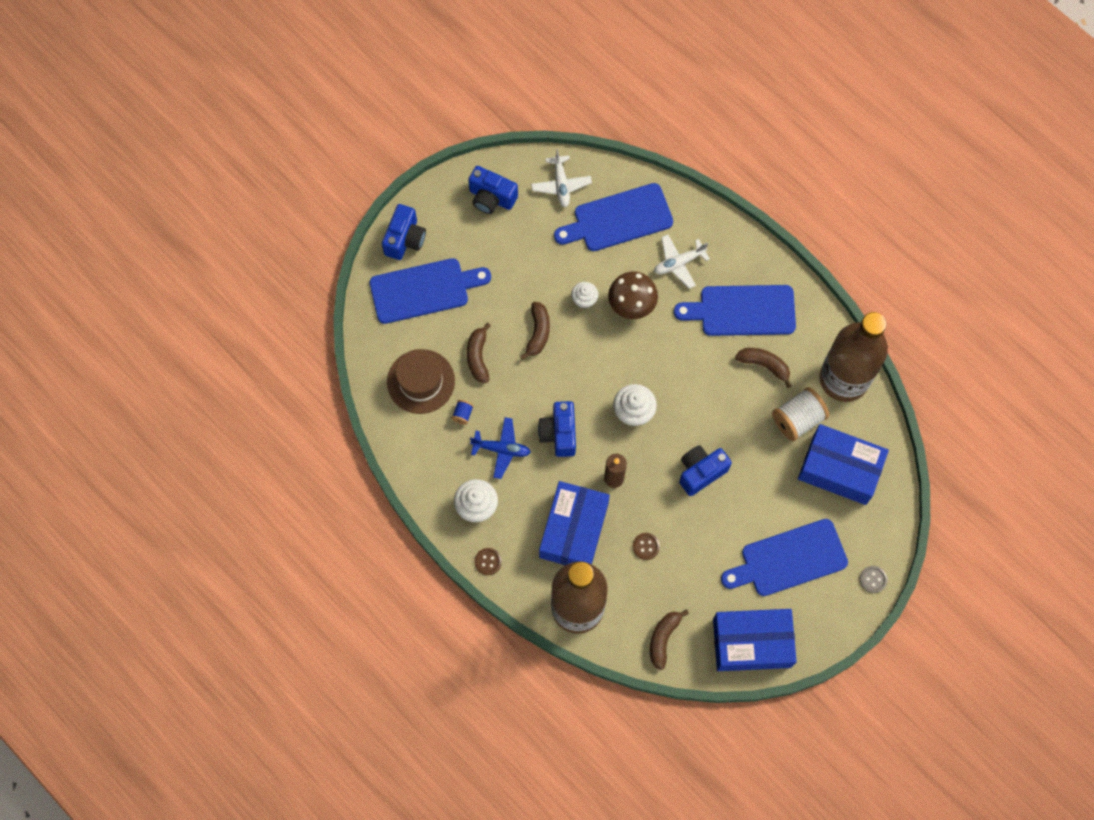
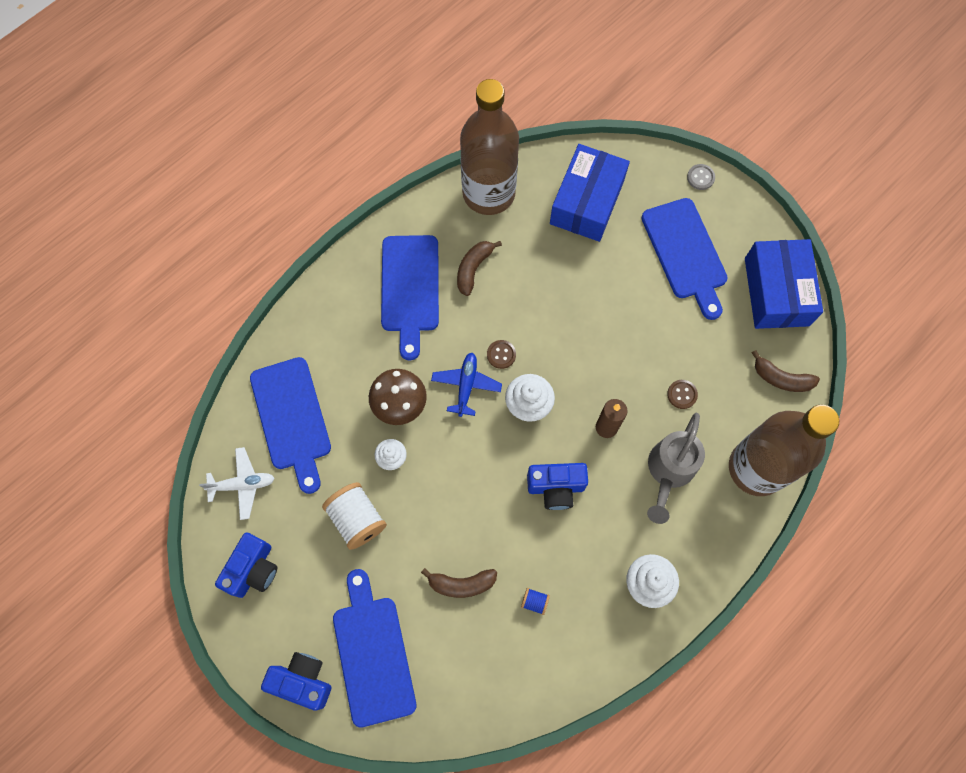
camera: 90 degrees left, 0 degrees up
(421, 381) = (493, 655): brown hat -> none
(488, 561) = (712, 569): brown button -> brown button (501, 354)
(501, 449) = (576, 554): blue plane -> blue plane (466, 385)
(538, 333) = (432, 512): brown banana -> none
(574, 530) = (668, 471): blue box -> grey watering can
(679, 263) = (350, 353): white plane -> none
(700, 472) = (595, 336): blue camera -> none
(797, 419) = (534, 239): white spool -> white spool (357, 519)

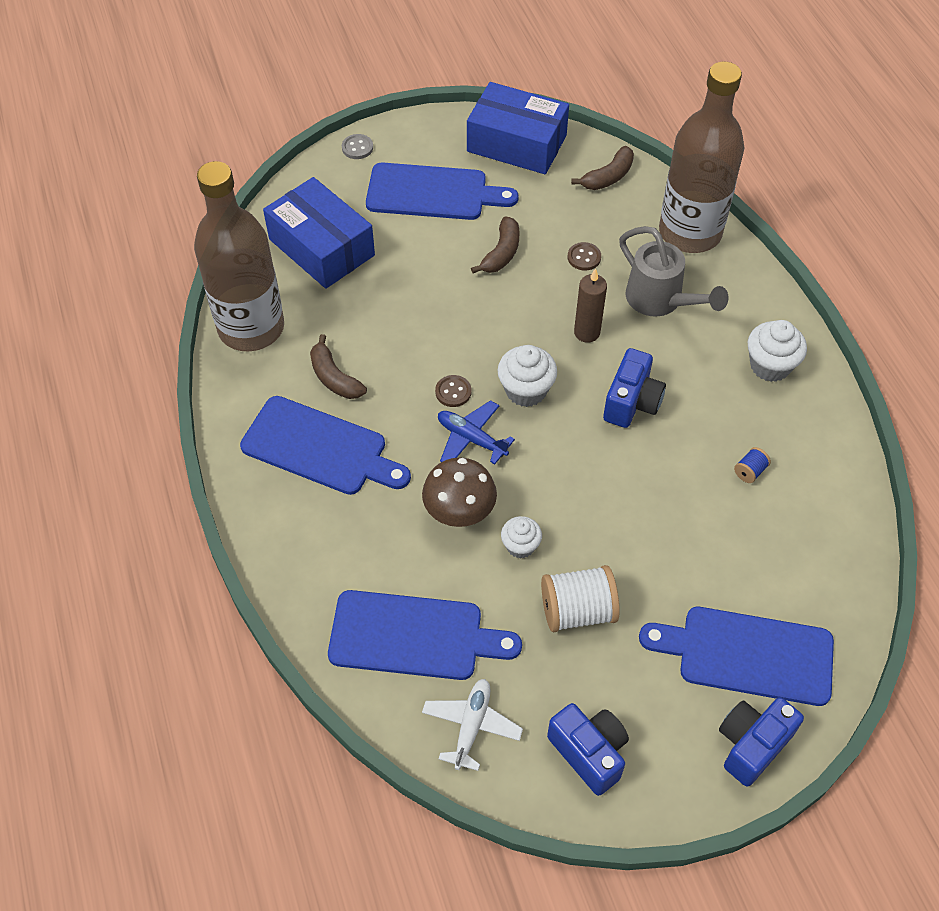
camera: 65 degrees left, 15 degrees down
(461, 584) = (702, 532): brown banana -> brown banana (501, 253)

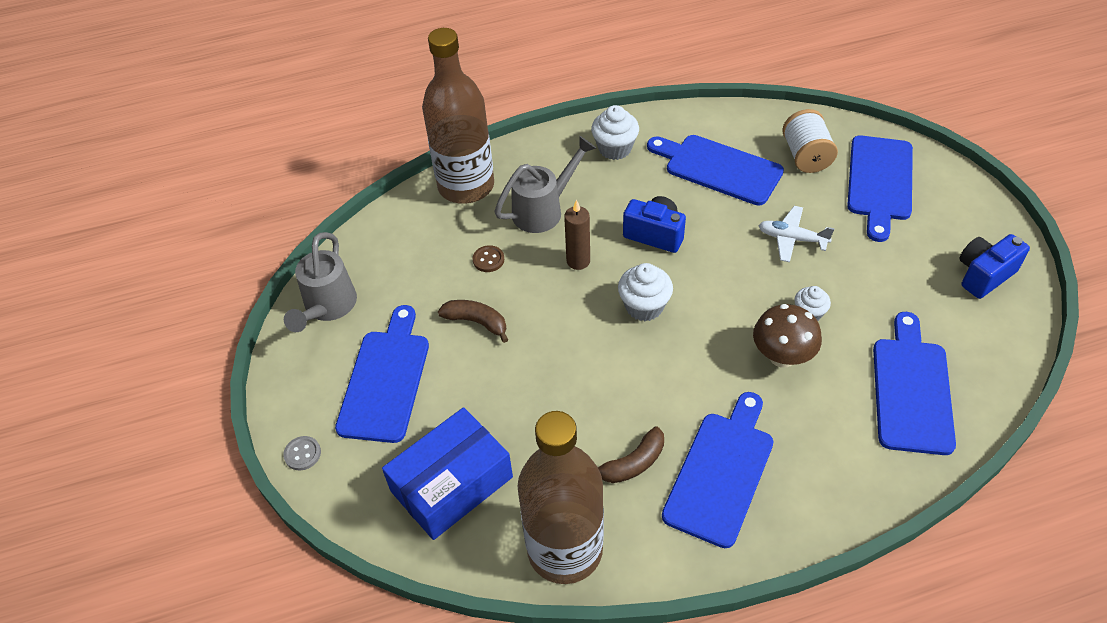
camera: 85 degrees left, 5 degrees down
(453, 392) = (648, 361): brown button -> none
(471, 439) = (700, 347): blue plane -> none
(471, 726) = (983, 348): white plane -> white plane (792, 239)
(516, 143) = (327, 307): blue box -> grey watering can
(577, 610) = (863, 278): white spool -> white spool (806, 156)
(608, 177) = (388, 238): brown banana -> none
(750, 471) = (718, 168): blue spool -> blue cutting board
(751, 745) = (950, 186): blue camera -> none

